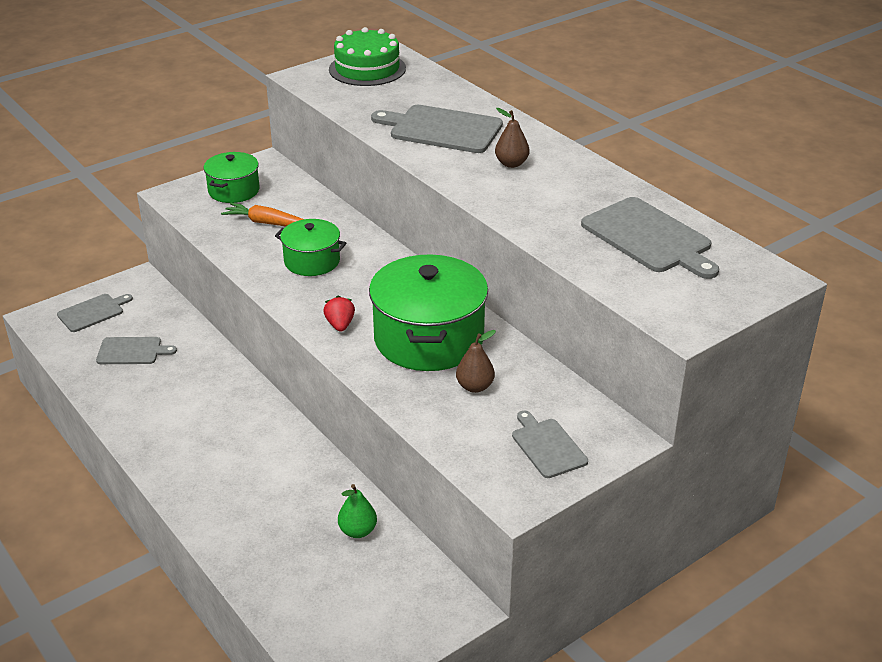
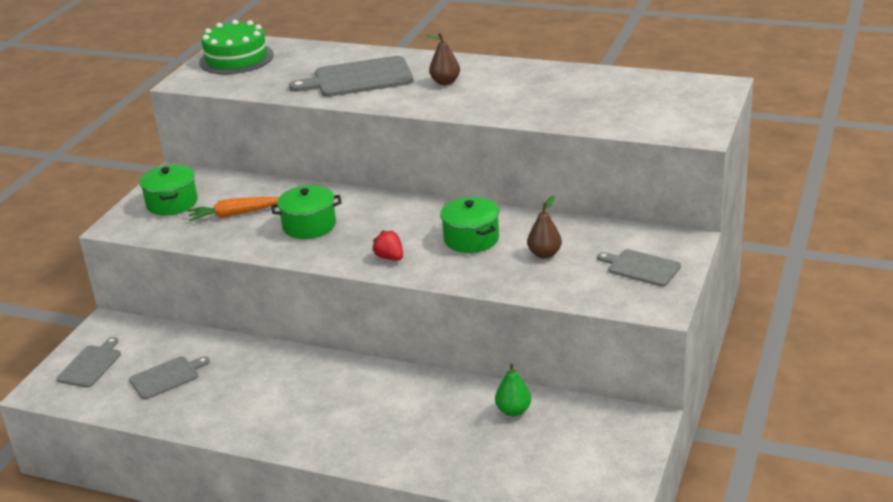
camera: 30 degrees left, 5 degrees down
(429, 338) = (471, 239): green pot -> green pot, size x0.56
(649, 237) = (606, 92): grey cutting board -> none

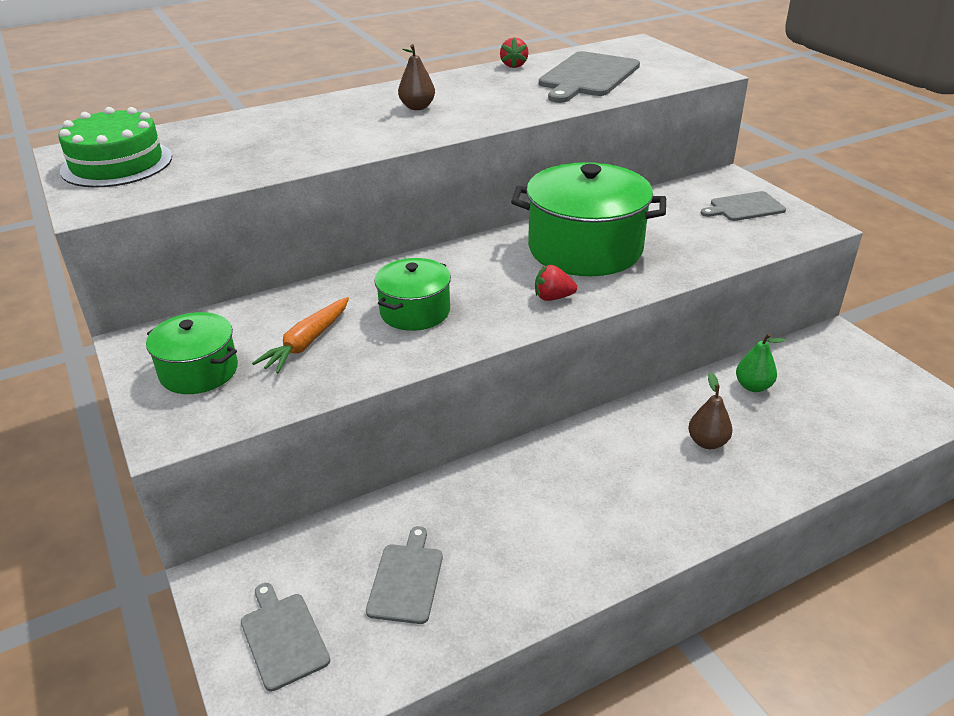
camera: 50 degrees left, 5 degrees up
(359, 78) = (319, 132): grey cutting board -> grey cutting board (587, 76)
(471, 239) = (585, 248): green pot -> green pot, size x1.80
(544, 254) = (663, 231): brown pear -> brown pear (707, 442)
(579, 71) = (513, 65): none -> red strawberry

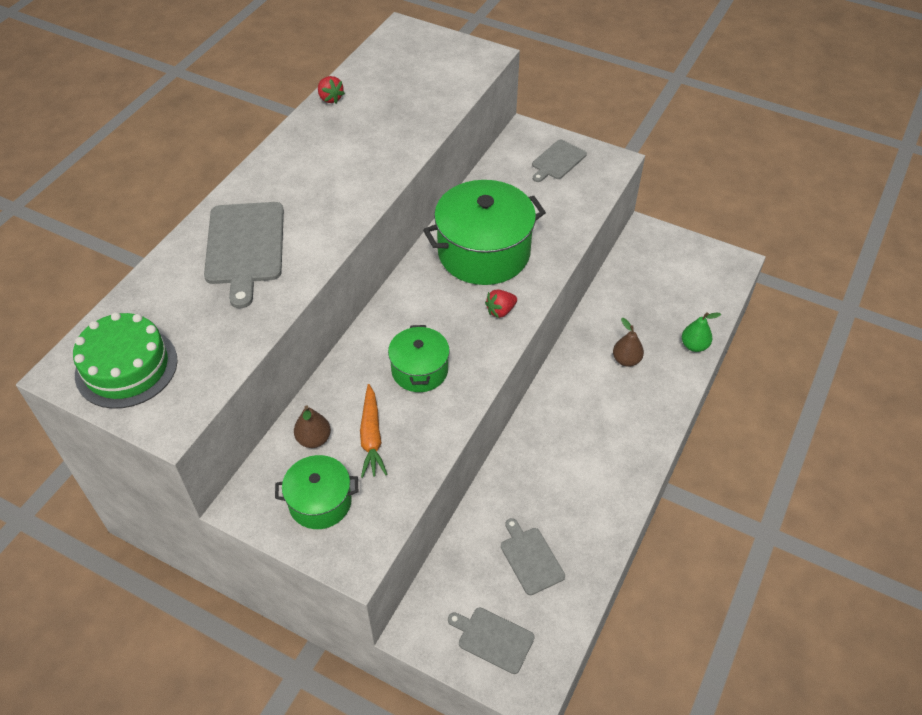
camera: 35 degrees left, 15 degrees up
(417, 107) = (305, 187): brown pear -> brown pear (314, 439)
(587, 76) = (403, 93): grey cutting board -> grey cutting board (245, 247)
(753, 386) = (623, 300): green pear -> green pear (694, 345)

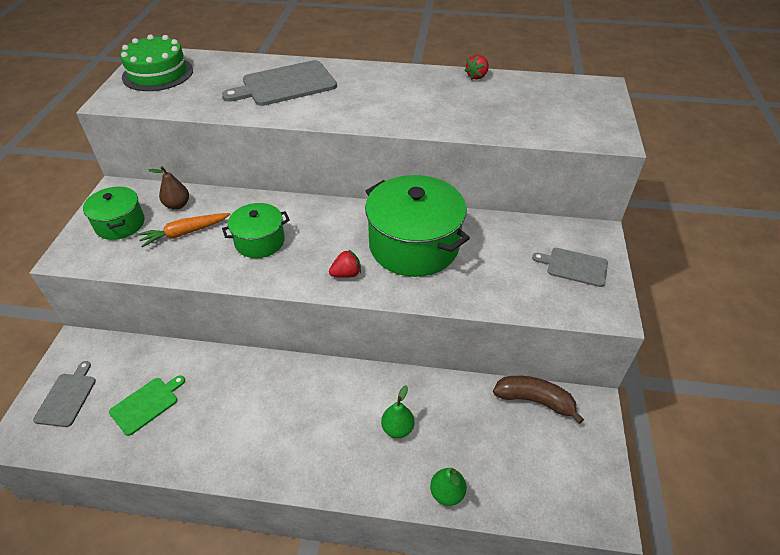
camera: 70 degrees right, 5 degrees down
(500, 311) = (346, 274): red strawberry -> red strawberry turned 120 degrees clockwise
(531, 558) = (146, 404): grey cutting board -> green cutting board
(626, 360) = (397, 428): brown pear -> green pear
(629, 263) = (534, 400): none -> brown banana

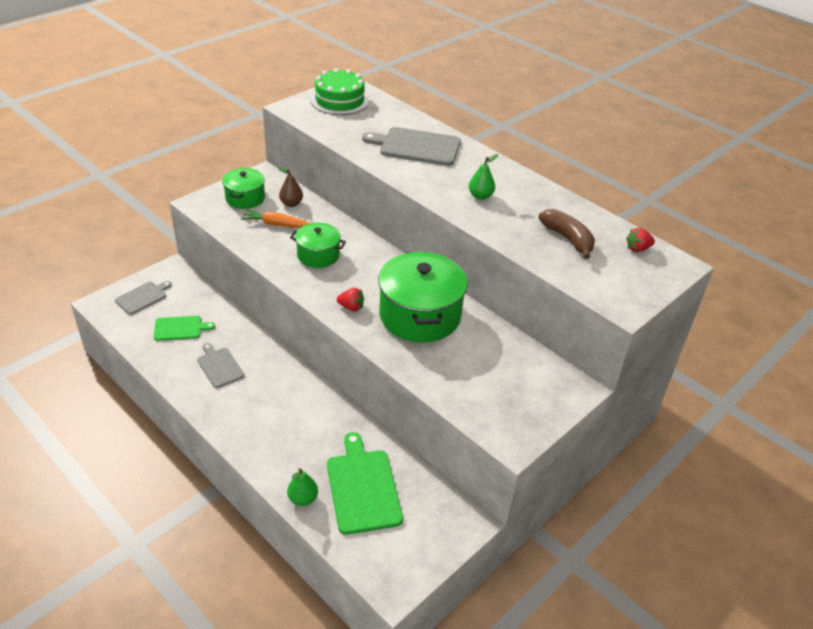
camera: 35 degrees right, 5 degrees down
(397, 428) = (313, 441): green pear -> green pear (480, 196)
(477, 76) = (575, 206): red strawberry -> red strawberry (637, 249)
(485, 440) = (363, 487): none -> green cutting board
(534, 400) = (428, 489): brown banana -> brown banana (567, 239)
(574, 266) = (526, 398): grey cutting board -> grey cutting board (219, 366)

